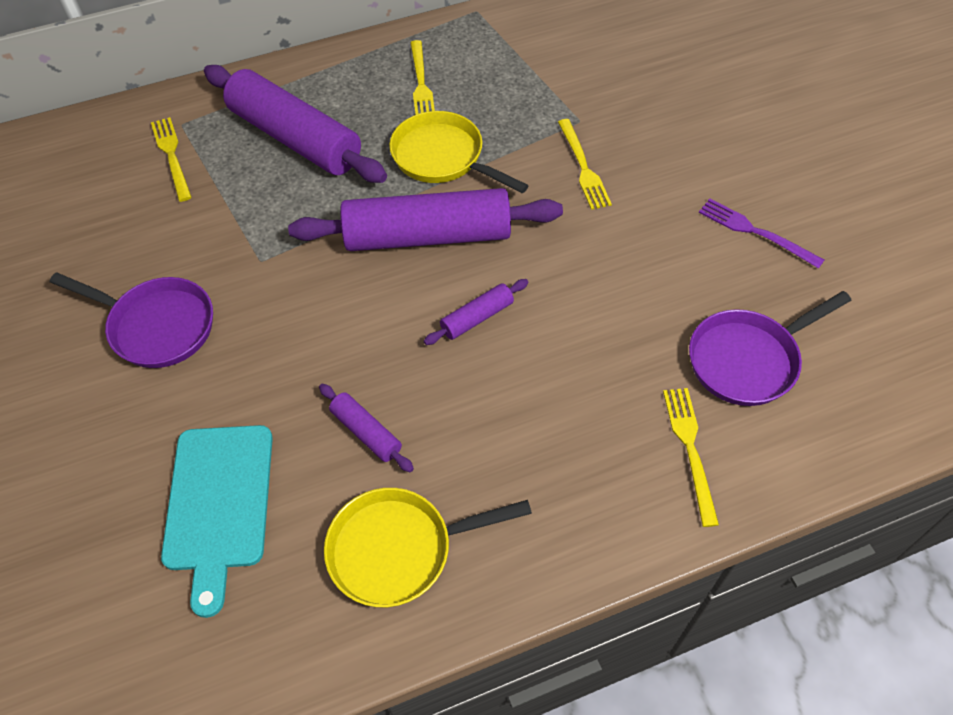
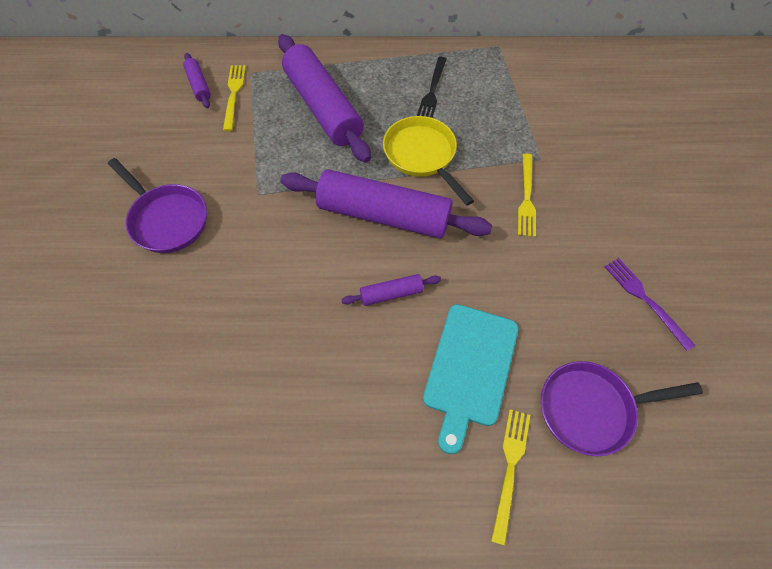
camera: 20 degrees right, 5 degrees up
(219, 504) = (146, 371): turquoise cutting board -> turquoise cutting board (470, 369)
(366, 432) = (271, 356): purple rolling pin -> purple rolling pin (199, 85)
(398, 549) = (252, 460): yellow pan -> none
(421, 83) = (432, 91): yellow fork -> black fork

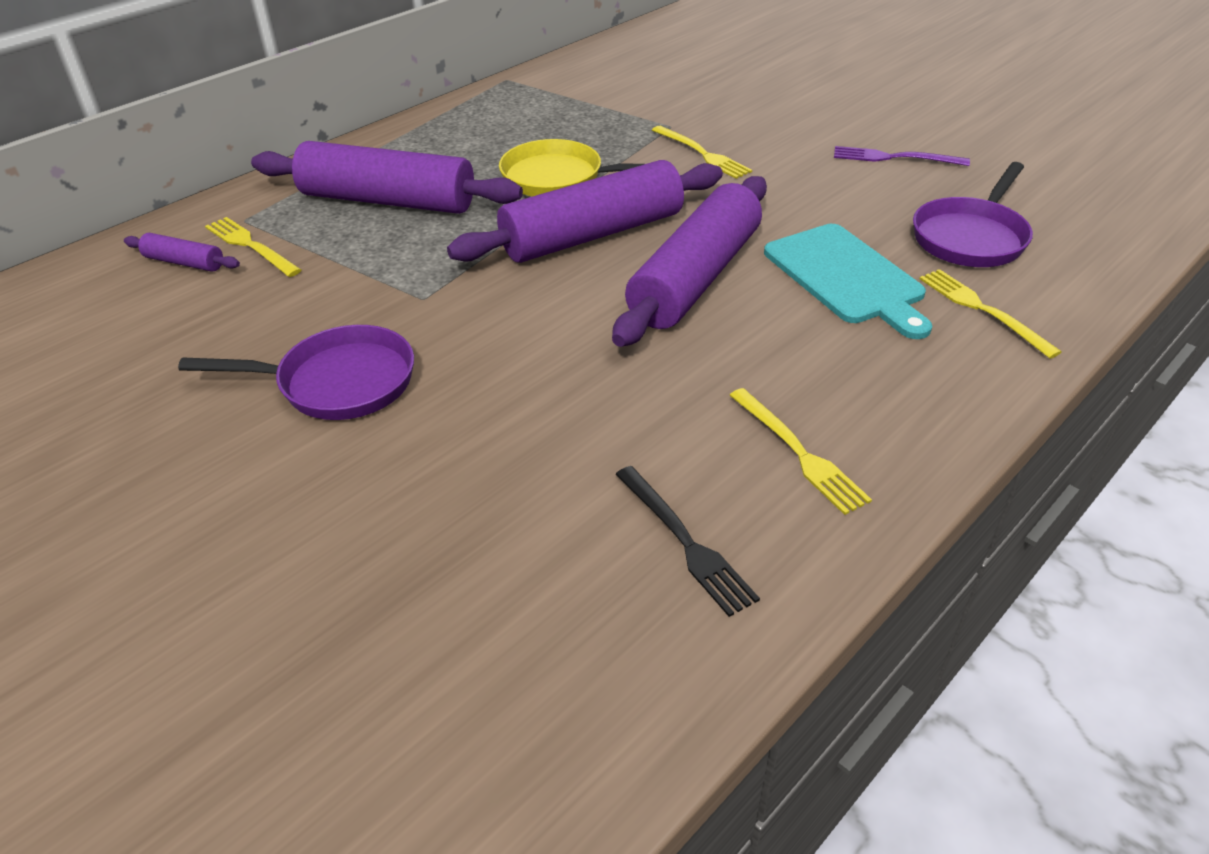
camera: 45 degrees left, 20 degrees down
(280, 457) = (798, 453): none -> yellow fork
(391, 294) = (696, 278): purple rolling pin -> purple rolling pin, size x2.27
(432, 91) = (492, 135): black fork -> black fork (685, 542)

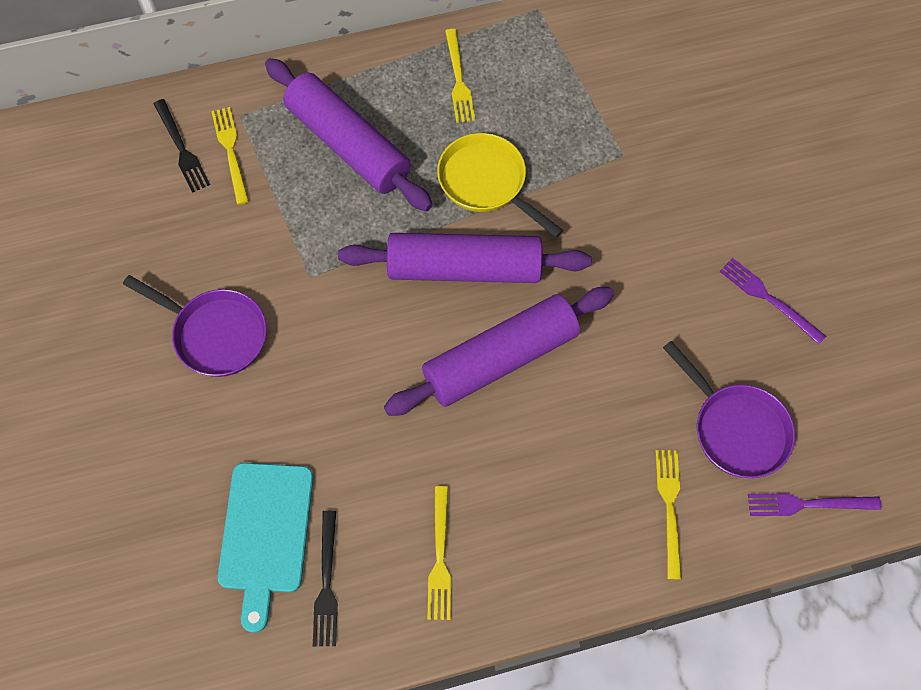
camera: 30 degrees right, 25 degrees up
(184, 262) = (181, 148): purple rolling pin -> black fork
(702, 154) = (618, 208): yellow fork -> yellow fork (458, 79)
(847, 277) = (605, 419): turquoise cutting board -> turquoise cutting board (266, 534)
(970, 237) = (736, 429): purple pan -> purple pan turned 105 degrees counterclockwise
(1094, 257) = (808, 504): none -> purple fork

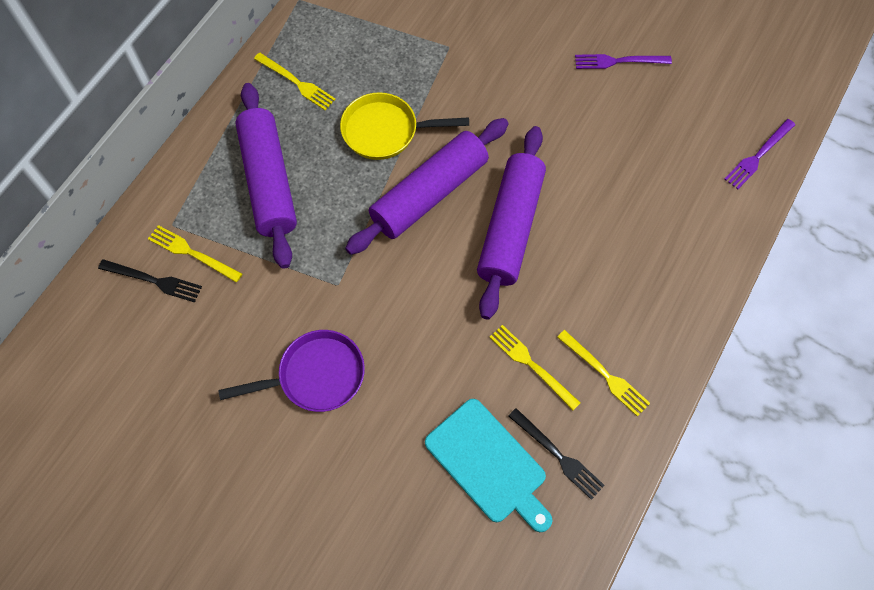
camera: 45 degrees left, 0 degrees up
(348, 144) = (269, 181): purple rolling pin -> purple rolling pin turned 75 degrees clockwise
(669, 508) = (694, 224): yellow fork -> yellow fork (532, 365)
(736, 429) = (680, 149): purple pan -> none

